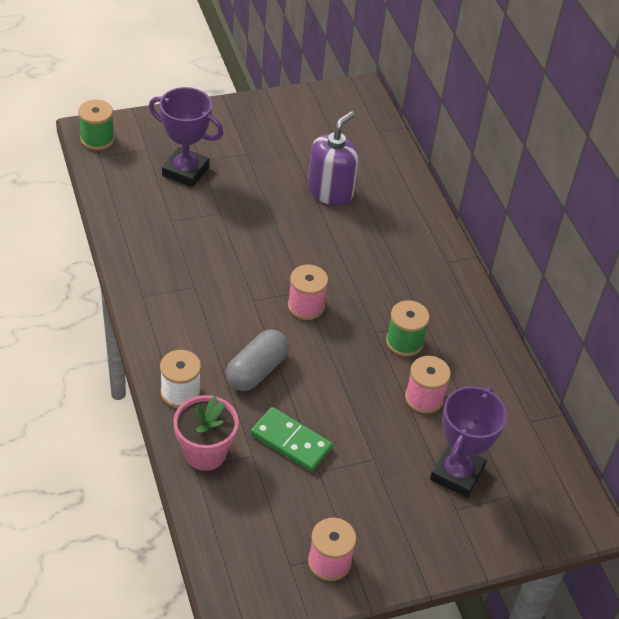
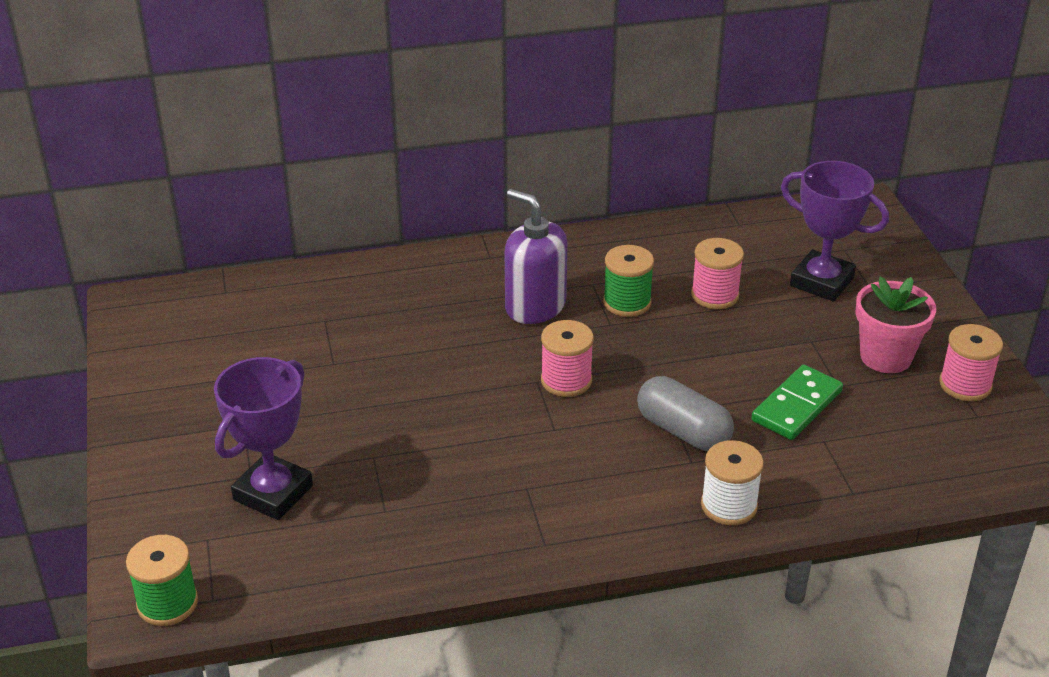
camera: 80 degrees left, 10 degrees down
(205, 453) = (828, 483): pink flower pot -> pink flower pot (885, 357)
(330, 191) = (345, 345): purple soap dispenser -> purple soap dispenser (535, 306)

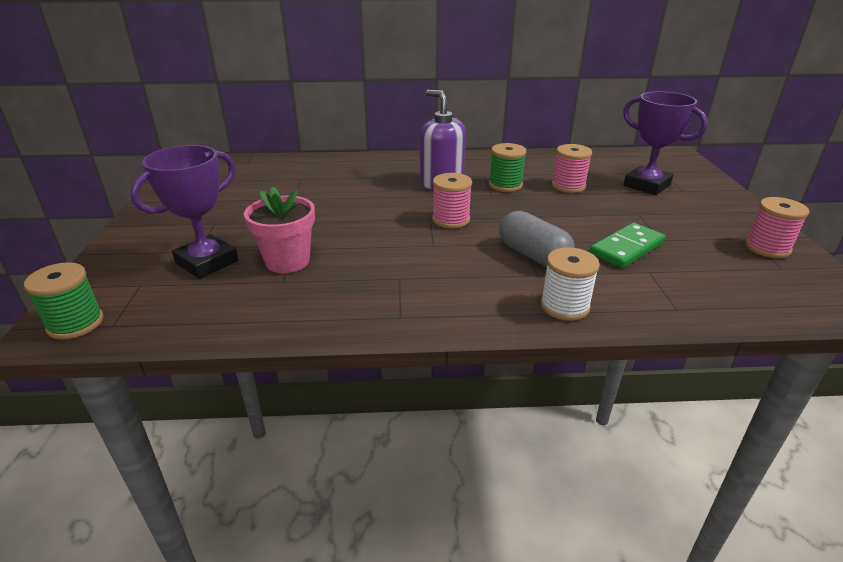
camera: 10 degrees right, 5 degrees down
(885, 357) = (698, 227): pink flower pot -> pink flower pot (287, 261)

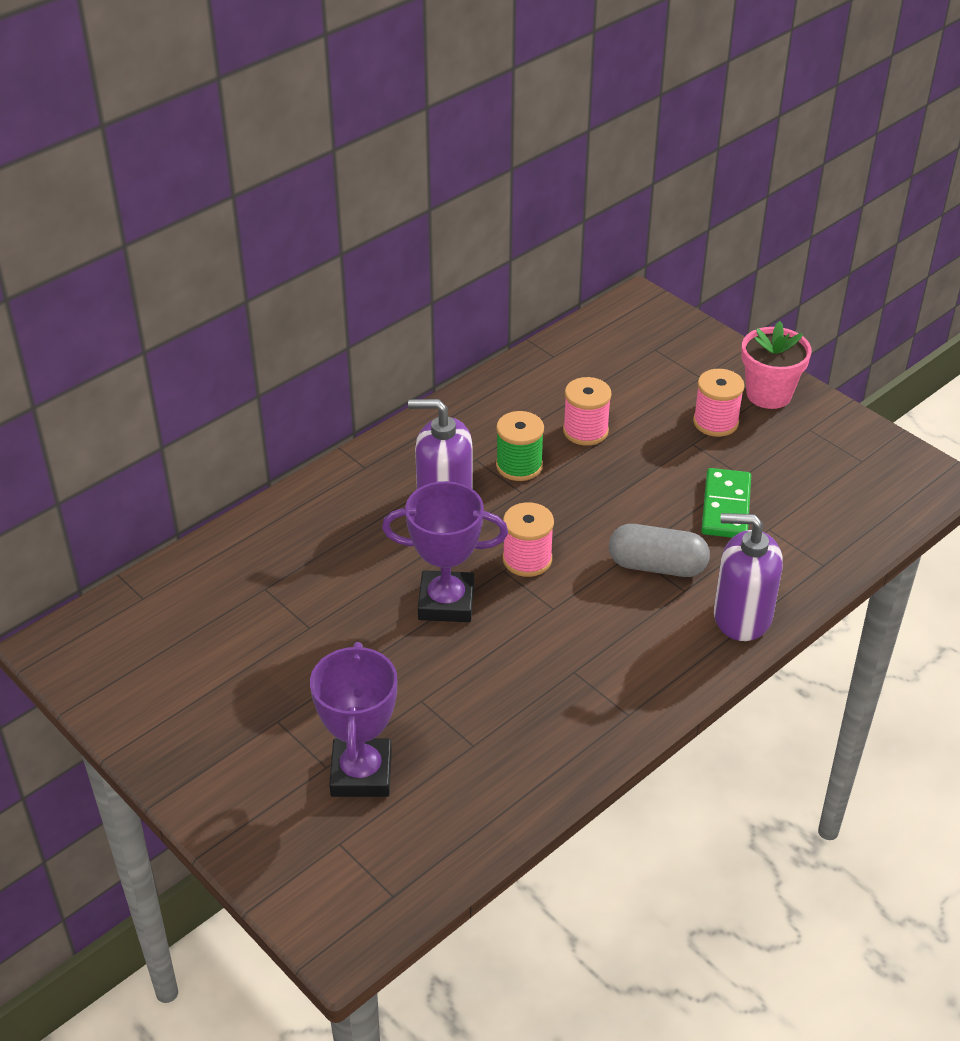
camera: 40 degrees left, 10 degrees up
(75, 324) = (356, 919): green spool -> none
(287, 261) = (441, 719): pink flower pot -> pink flower pot (769, 394)
(564, 306) = (742, 616): white spool -> purple soap dispenser
(646, 185) = (660, 386): purple trophy -> purple trophy (446, 602)
(767, 248) = (833, 437): pink spool -> pink spool (715, 422)

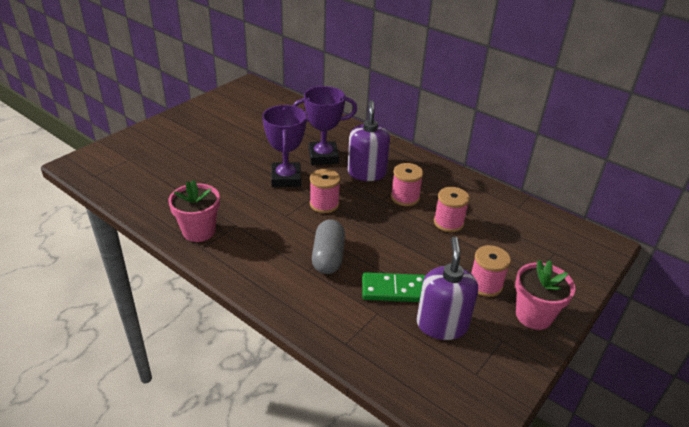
camera: 80 degrees right, 5 degrees down
(361, 773) = (169, 161): purple trophy -> purple trophy (323, 156)
(519, 466) = (405, 197): green spool -> pink spool
(586, 719) = (199, 231): none -> pink flower pot
(742, 616) = (286, 297): purple soap dispenser -> purple soap dispenser (442, 324)

